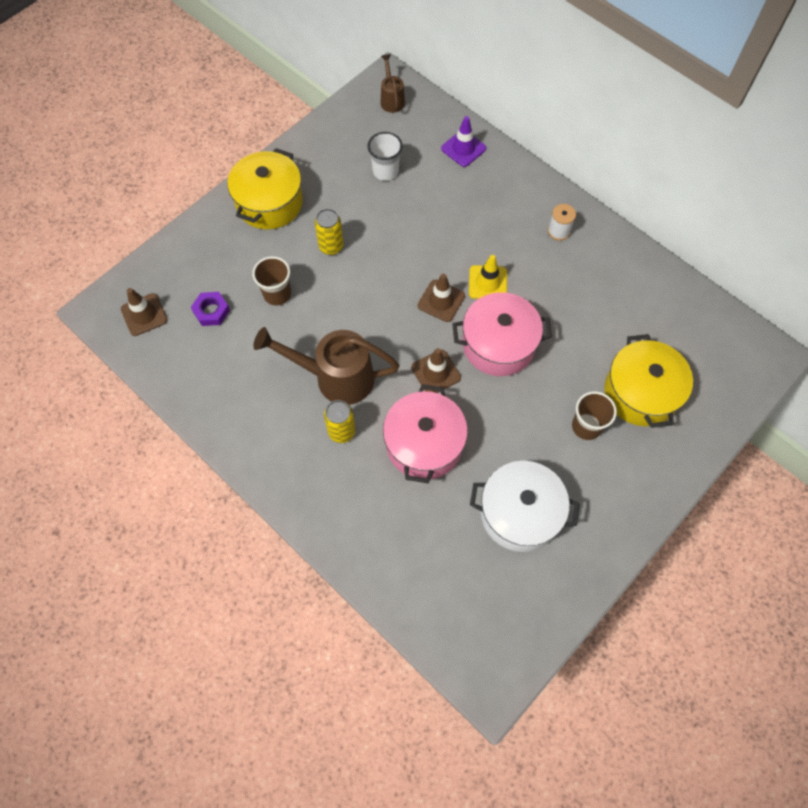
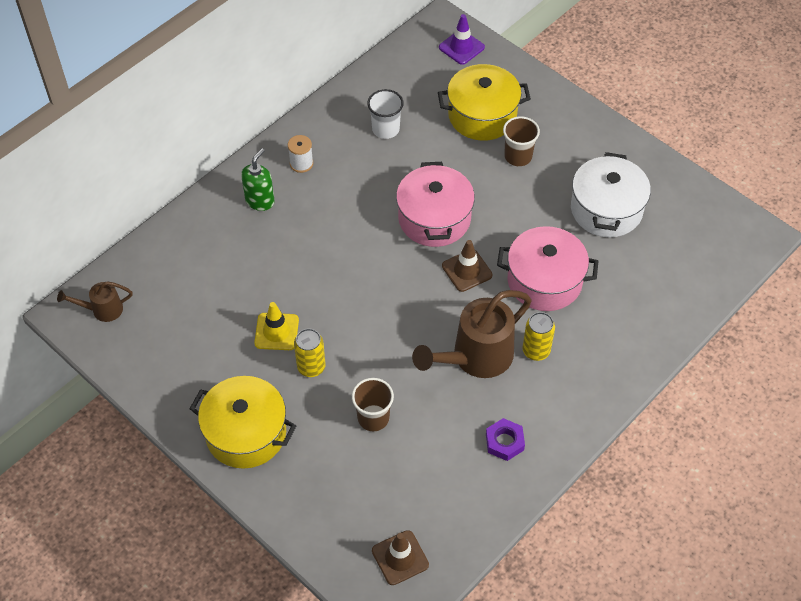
camera: 90 degrees left, 10 degrees down
(211, 311) = (395, 484): purple nut -> purple nut (504, 442)
(336, 377) = (475, 357): brown watering can -> brown watering can turned 45 degrees clockwise
(385, 171) = (210, 315): white cup -> white cup (385, 129)
(441, 301) = (383, 265): brown traffic cone -> none
(463, 148) = (185, 241): purple traffic cone -> purple traffic cone (461, 47)
(487, 283) = (362, 225): yellow traffic cone -> yellow traffic cone (276, 332)
(511, 200) = (260, 201): none -> green soap dispenser

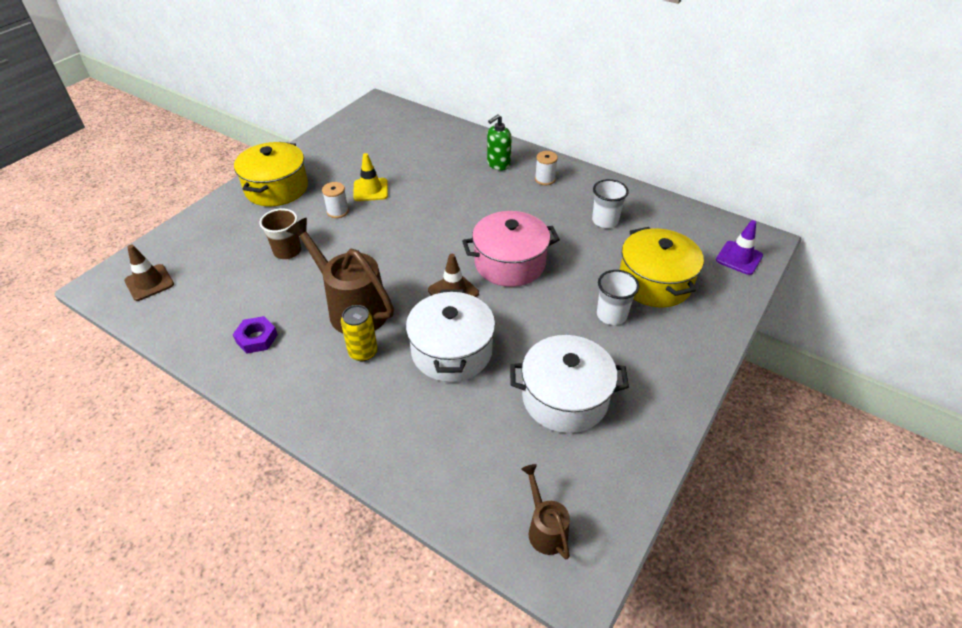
camera: 80 degrees right, 10 degrees down
(102, 310) = (381, 114): brown watering can -> brown watering can (545, 529)
(260, 201) = (498, 164): green soap dispenser -> green soap dispenser turned 120 degrees clockwise
(311, 367) = (337, 211): yellow can -> white spool
(518, 156) = (611, 315): brown cup -> white cup
(544, 281) = (451, 351): pink pot -> white pot

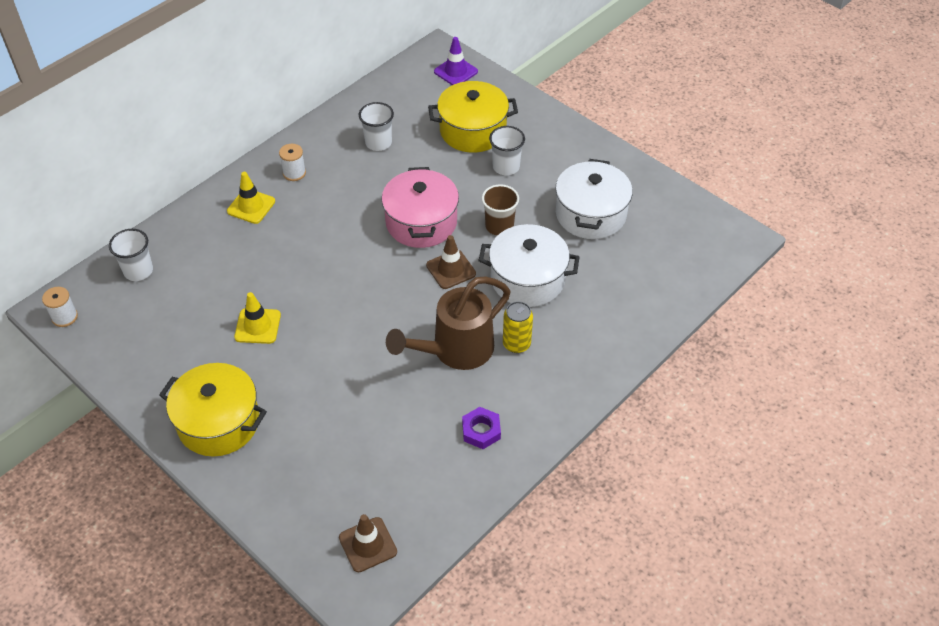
camera: 80 degrees left, 5 degrees up
(287, 251) = (349, 408): brown cup -> brown cup (499, 226)
(337, 211) = (290, 359): white spool -> white spool (65, 317)
(418, 128) = (138, 271): none -> white cup
(498, 164) = (251, 206): green soap dispenser -> yellow traffic cone
(545, 529) = (703, 246): brown watering can -> none

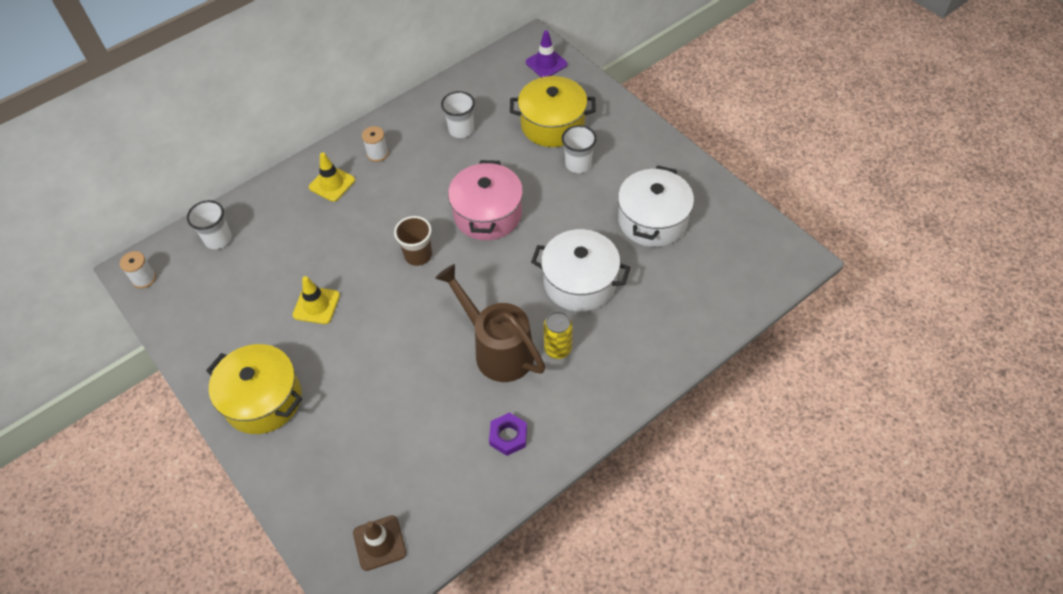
camera: 10 degrees right, 5 degrees up
(451, 269) = (507, 265): brown traffic cone -> none
(455, 350) = (498, 349): brown watering can -> brown watering can turned 75 degrees clockwise
(499, 226) = (561, 225): brown cup -> brown cup (418, 255)

